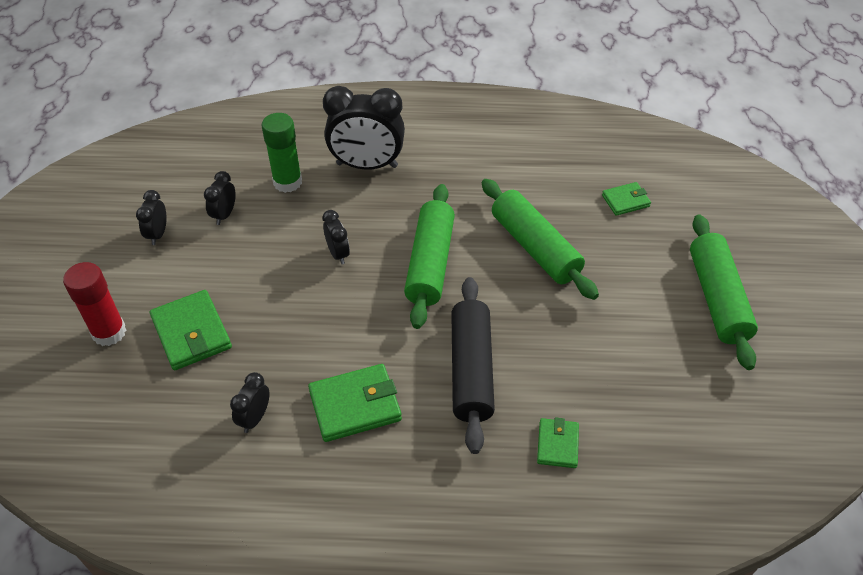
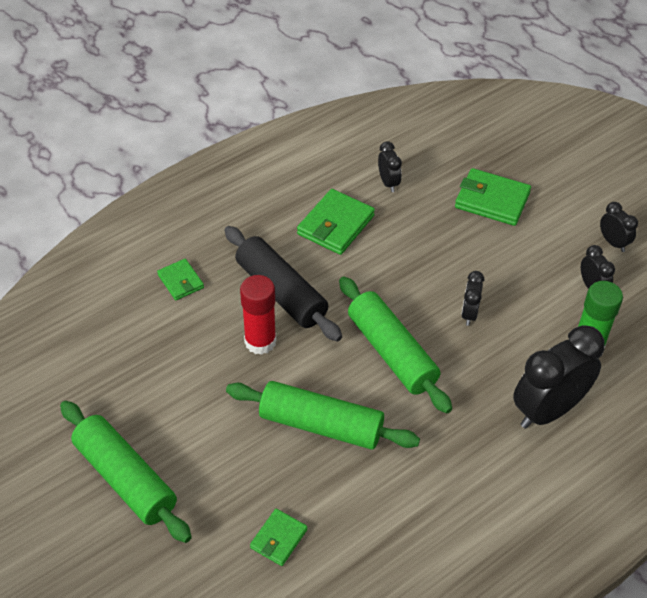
camera: 140 degrees right, 0 degrees up
(109, 332) = (541, 170): red glue stick -> red glue stick (260, 341)
(338, 254) = (469, 314): black clock -> black clock turned 75 degrees clockwise

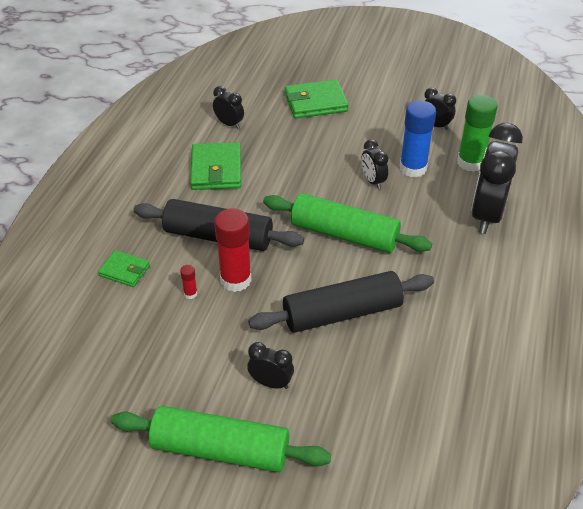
camera: 35 degrees left, 5 degrees down
(214, 333) = (190, 294): none -> red glue stick
(279, 539) = (392, 415): green wallet -> none
(321, 425) = (342, 313): green rolling pin -> black rolling pin
(521, 322) = (413, 168): none -> blue glue stick
(613, 243) = (421, 92): black clock -> black clock (271, 383)

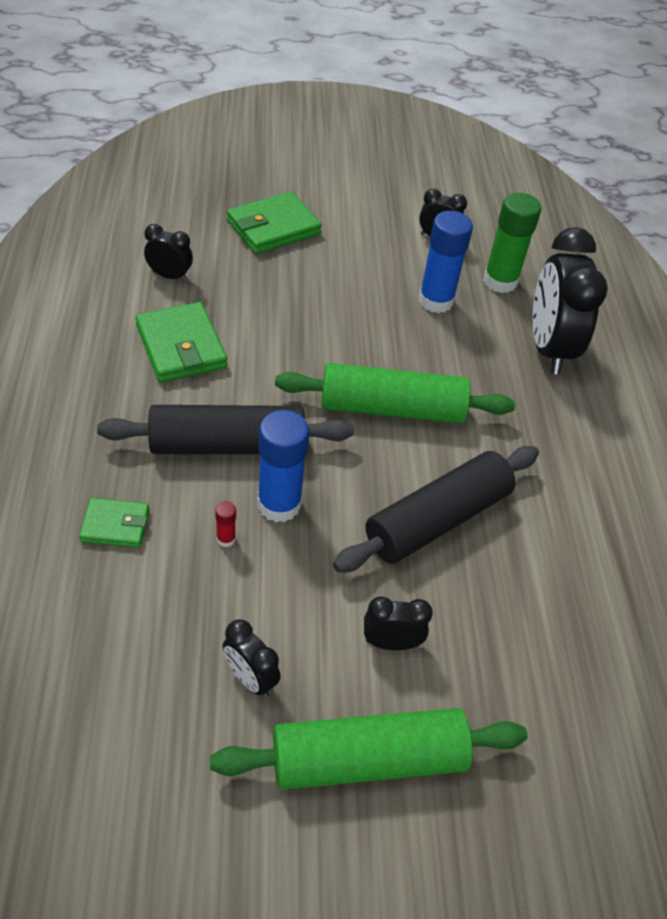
camera: 25 degrees left, 5 degrees up
(235, 280) = (279, 504): red glue stick -> blue glue stick
(373, 181) = (394, 327): black clock -> black clock (250, 678)

